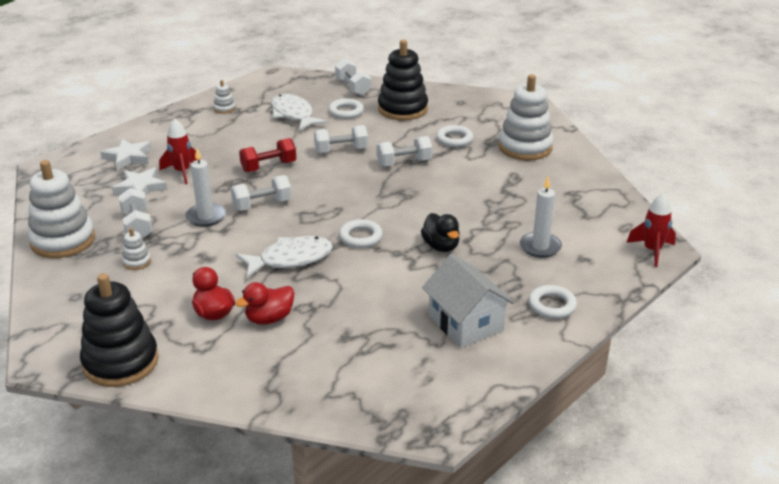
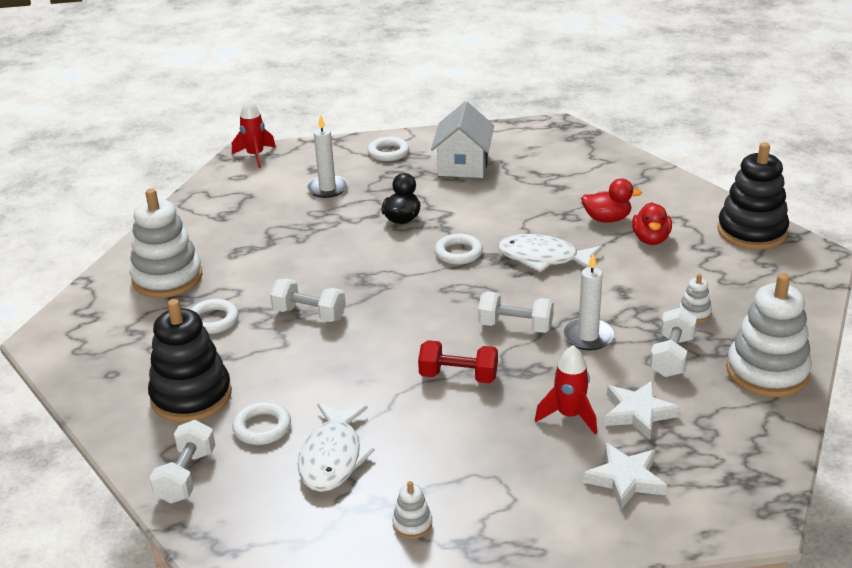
camera: 140 degrees left, 0 degrees up
(341, 150) = (351, 362): white dumbbell -> none

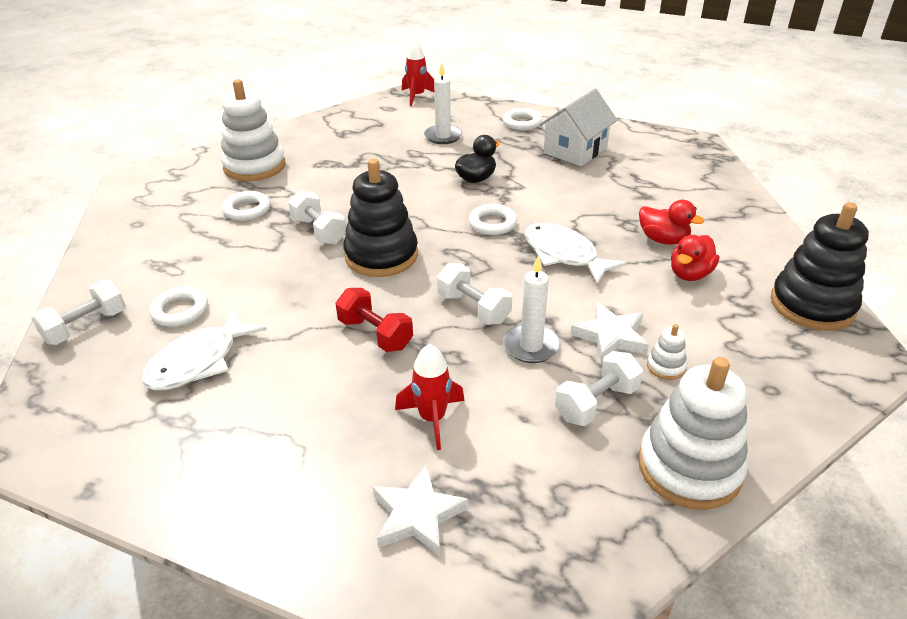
camera: 30 degrees right, 5 degrees up
(191, 396) = (164, 263): black stacking toy -> black stacking toy (381, 255)
(412, 524) = (187, 457): white stacking toy -> none
(638, 413) = (502, 448): white star -> white star (611, 336)

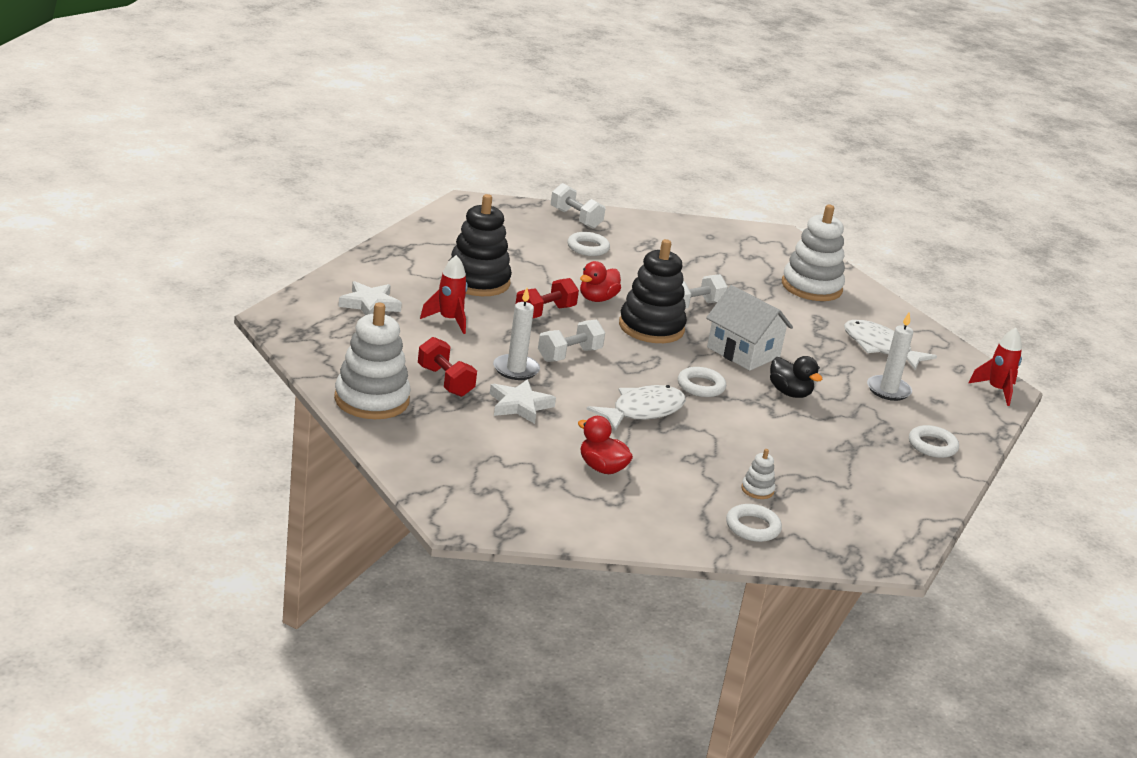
camera: 90 degrees right, 10 degrees down
(199, 361) = (529, 252): white fish -> white fish (880, 348)
(247, 210) = (730, 279): white ring -> white ring (752, 527)
(575, 150) = (861, 465): white house -> white house (743, 352)
(596, 403) = (445, 381): white dumbbell -> red dumbbell
(663, 239) = (663, 470): red duck -> red duck (597, 299)
(665, 367) = (476, 420): white stacking toy -> white stacking toy (757, 490)
(812, 305) = (541, 519): black stacking toy -> black stacking toy (477, 281)

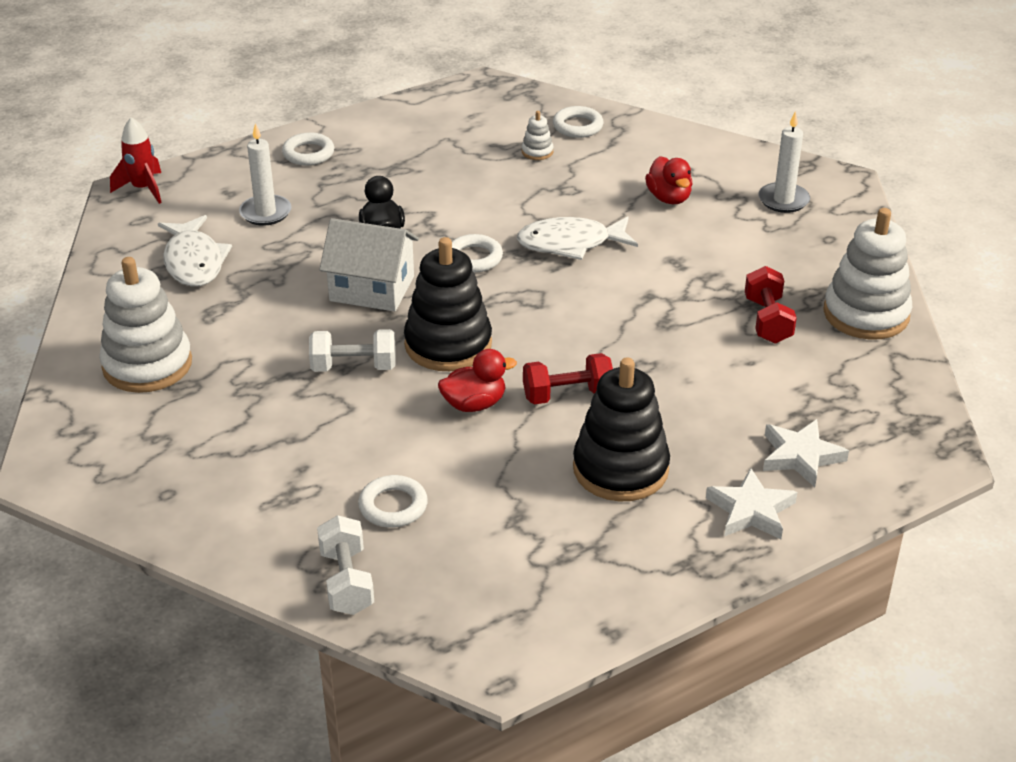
camera: 145 degrees left, 10 degrees up
(449, 320) = (707, 407): red rocket -> none
(516, 369) = (672, 320): white candle -> white candle (783, 200)
(519, 405) = (702, 276): white star -> white star (751, 510)
(569, 355) = (591, 326): white dumbbell -> none
(743, 352) = (372, 288): white house -> white house turned 60 degrees counterclockwise

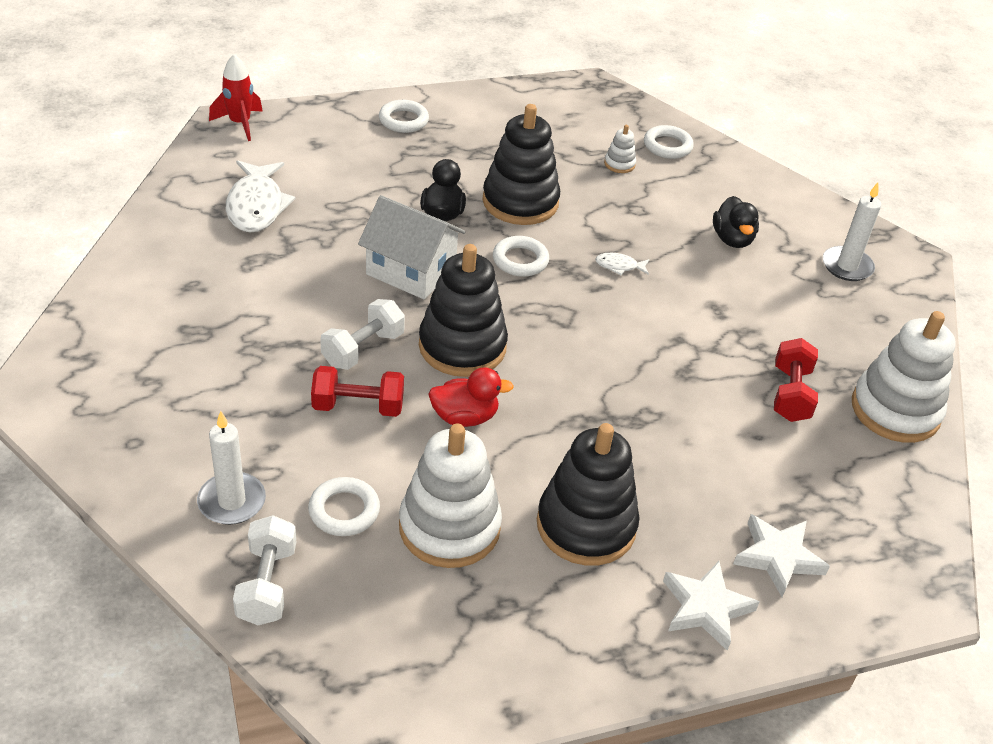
camera: 10 degrees right, 5 degrees up
(147, 365) = (171, 301): white stacking toy -> white stacking toy (449, 527)
(265, 213) = (341, 171): white candle -> white candle (232, 501)
(354, 367) = (363, 349): white dumbbell -> white dumbbell turned 60 degrees counterclockwise
(454, 205) = (520, 202): none -> black stacking toy
(567, 395) = (560, 429): red dumbbell -> red dumbbell (358, 406)
(570, 244) = (619, 266): white fish -> white fish, size x0.46
(669, 198) = (732, 239): red duck -> black duck

